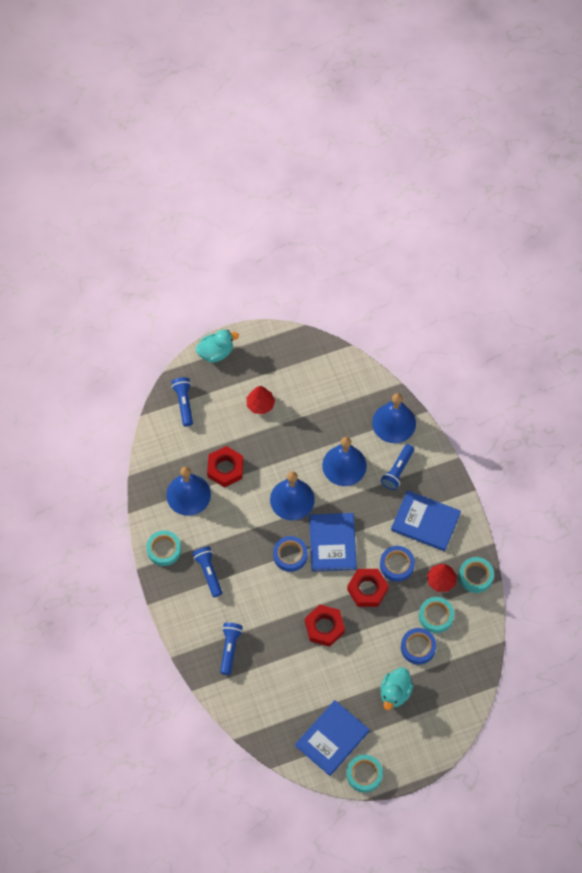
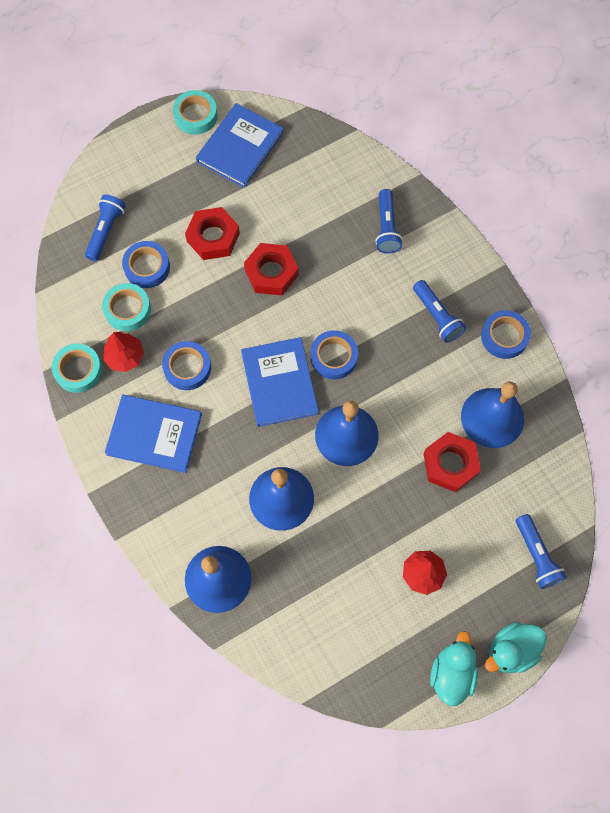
camera: 170 degrees right, 5 degrees up
(164, 549) = (504, 337): turquoise tape -> blue tape
(367, 589) = (222, 329): red nut -> red nut (213, 237)
(395, 693) = (170, 209): turquoise duck -> turquoise duck (452, 673)
(397, 470) = (203, 503): blue flashlight -> blue flashlight (106, 231)

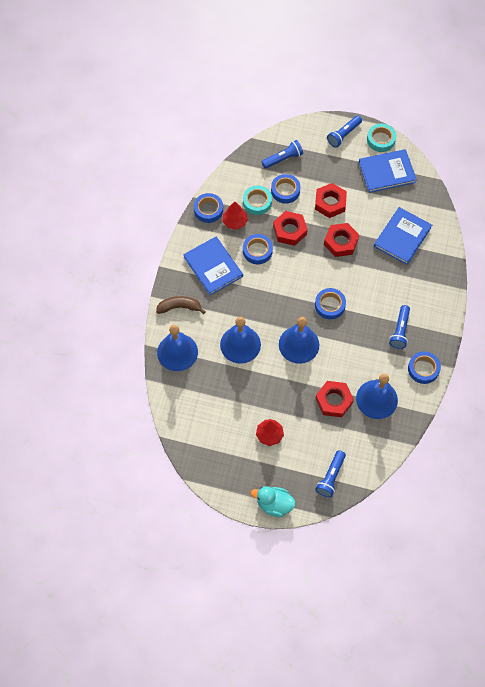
camera: 45 degrees right, 5 degrees down
(78, 370) = (208, 210): turquoise tape -> blue tape
(164, 521) = (179, 307): none -> brown banana
(200, 310) = (289, 230): none -> red nut
(279, 383) = (292, 294): blue book -> blue book (402, 237)
(386, 227) = (419, 269): blue flashlight -> blue flashlight (343, 135)
(452, 673) = (237, 487): turquoise duck -> none

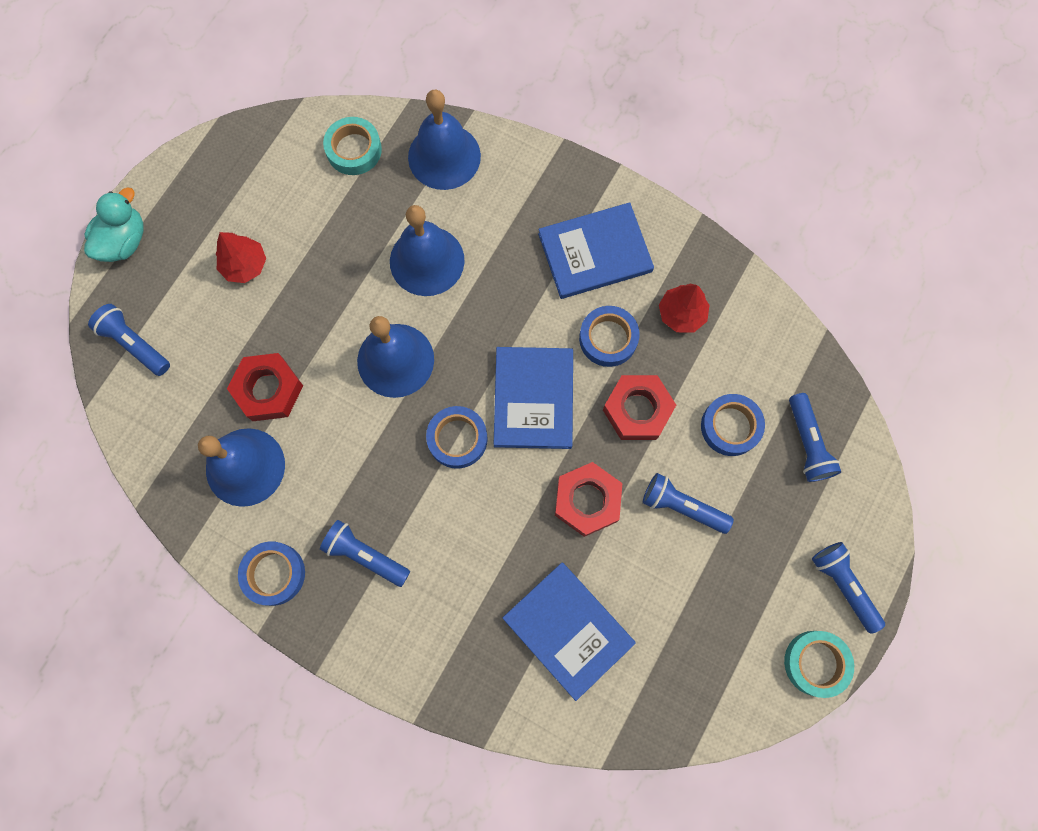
camera: 105 degrees right, 10 degrees up
(179, 307) = (528, 178): brown banana -> none
(208, 210) = (718, 273): blue tape -> none
(257, 202) = (716, 366): turquoise tape -> turquoise tape (354, 150)
(330, 203) = (682, 506): red nut -> blue flashlight
(387, 172) = (731, 649): blue book -> blue book (533, 399)

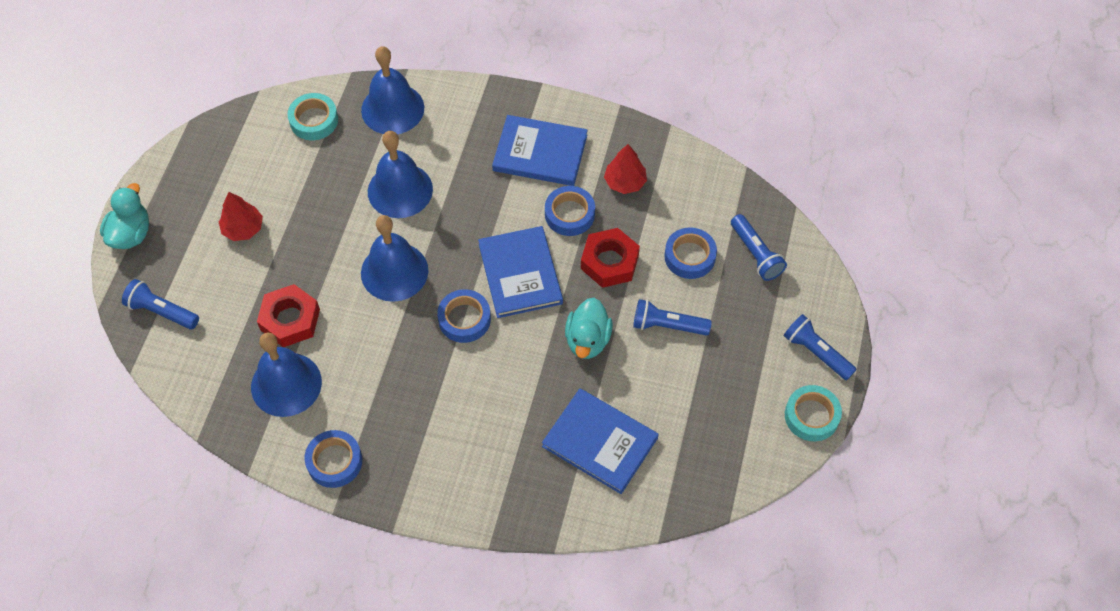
camera: 15 degrees left, 15 degrees down
(365, 555) = (410, 427): blue flashlight -> none
(587, 501) = (587, 340): red nut -> turquoise duck
(595, 253) = (540, 153): blue book -> blue book turned 45 degrees clockwise

